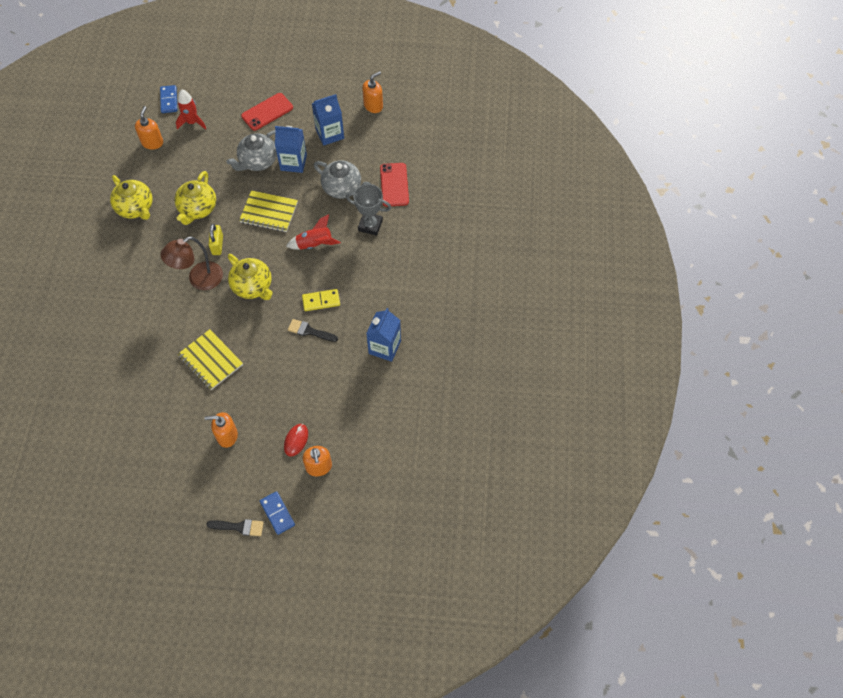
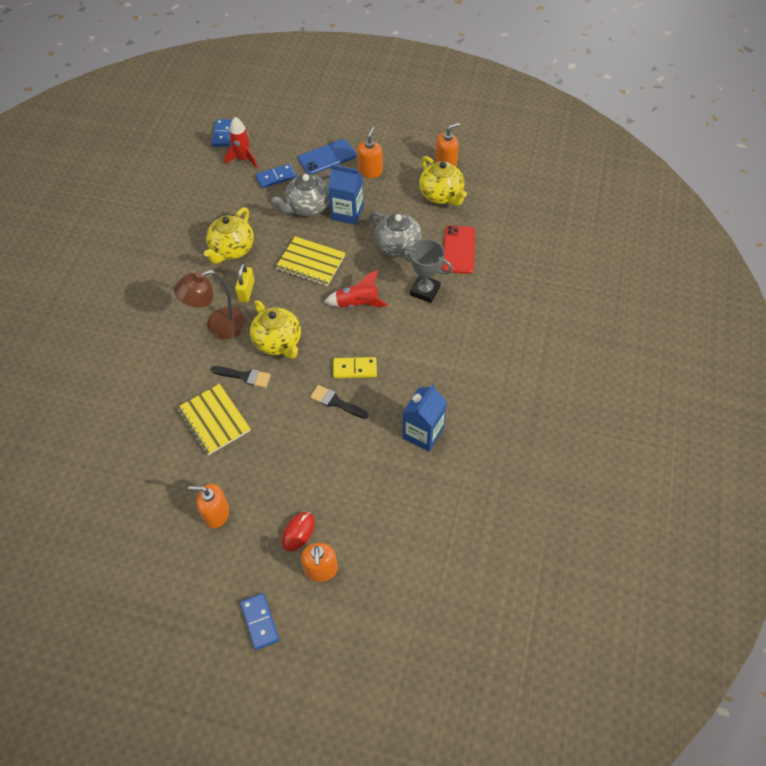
camera: 10 degrees right, 5 degrees down
(136, 208) = (164, 240): yellow teapot -> yellow teapot (441, 195)
(152, 142) = (196, 175): orange soap dispenser -> orange soap dispenser (370, 171)
(224, 136) = (275, 177): none -> blue domino
(239, 527) = (209, 632): black brush -> black brush (244, 376)
(267, 112) = (327, 157): red phone -> blue phone
(330, 134) = (393, 187): blue carton -> none

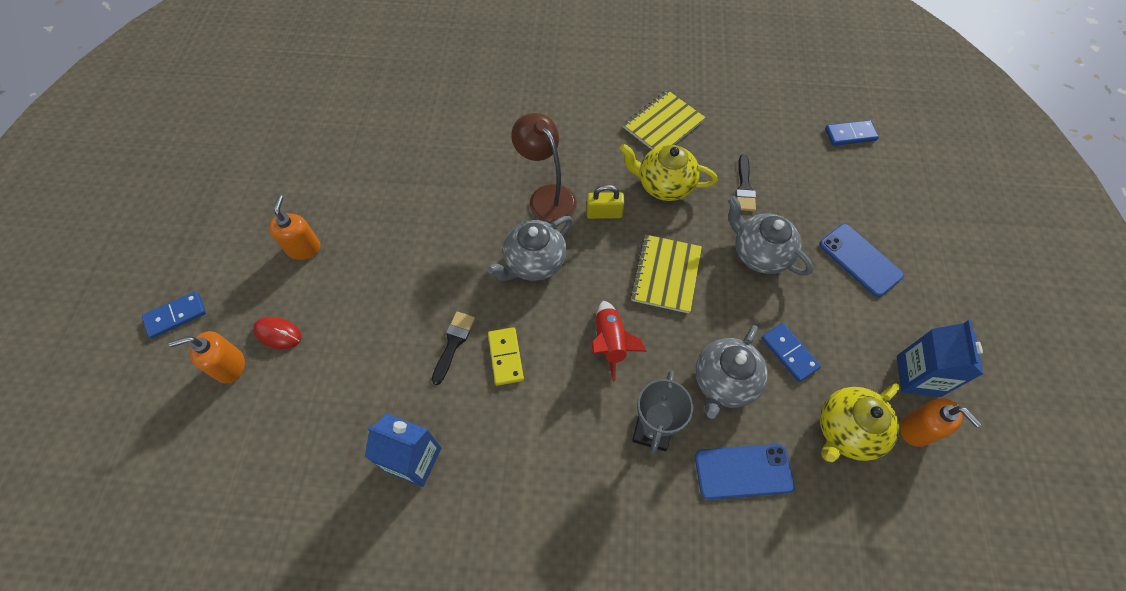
camera: 80 degrees right, 5 degrees up
(214, 420) = (419, 220): yellow notebook -> yellow notebook (663, 124)
(243, 159) = (816, 165): red rocket -> none
(244, 376) = (480, 237): black brush -> black brush (744, 187)
(275, 177) = (799, 207): blue domino -> blue domino (789, 353)
(278, 342) = (534, 262): yellow teapot -> grey teapot
(347, 213) = (766, 303): blue carton -> blue carton (918, 376)
(370, 171) = (856, 320): orange soap dispenser -> none
(458, 250) = (743, 471): red phone -> blue phone

